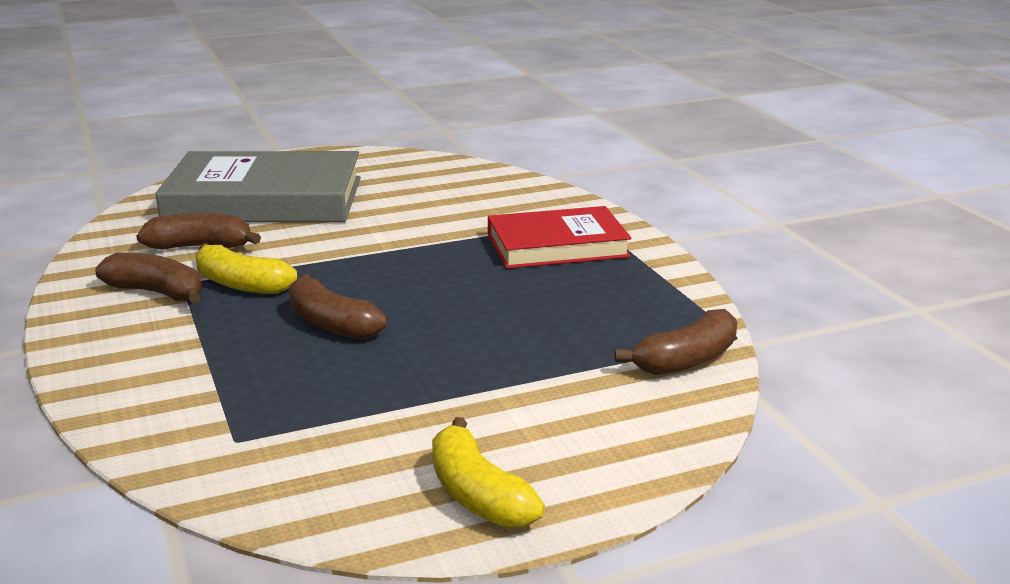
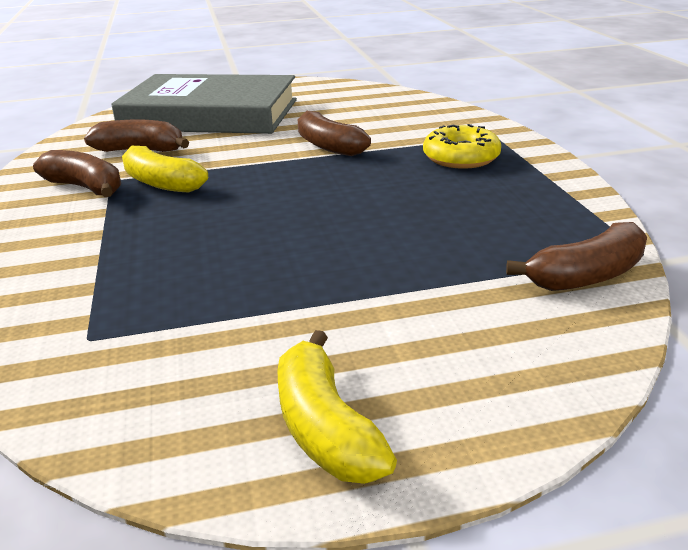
camera: 10 degrees right, 5 degrees up
(331, 324) = (228, 222): brown banana -> brown banana (328, 146)
(557, 245) = (461, 158): red book -> yellow donut

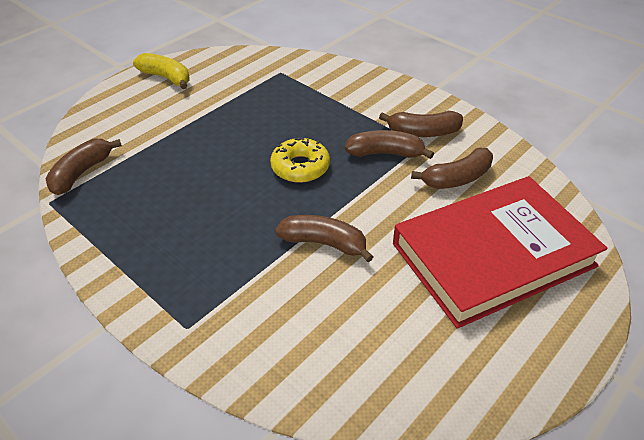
camera: 145 degrees right, 15 degrees up
(161, 183) = (385, 153): yellow banana -> brown banana
(210, 115) = (492, 255): grey book -> red book
(461, 158) = (200, 269): yellow donut -> yellow donut (300, 167)

